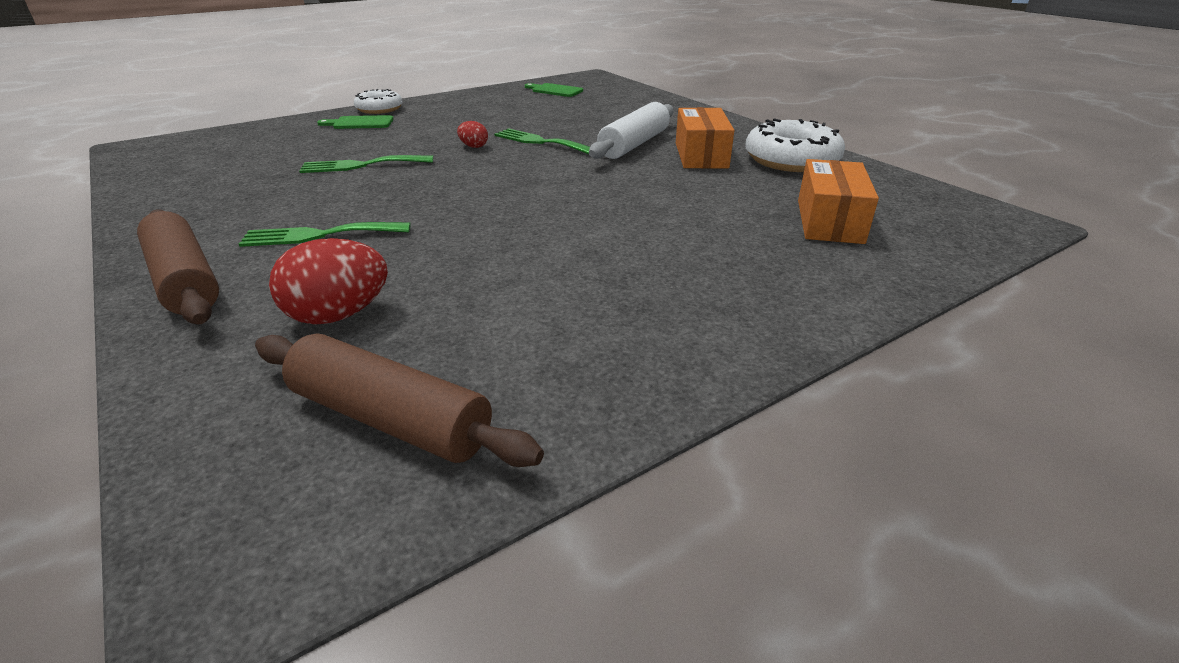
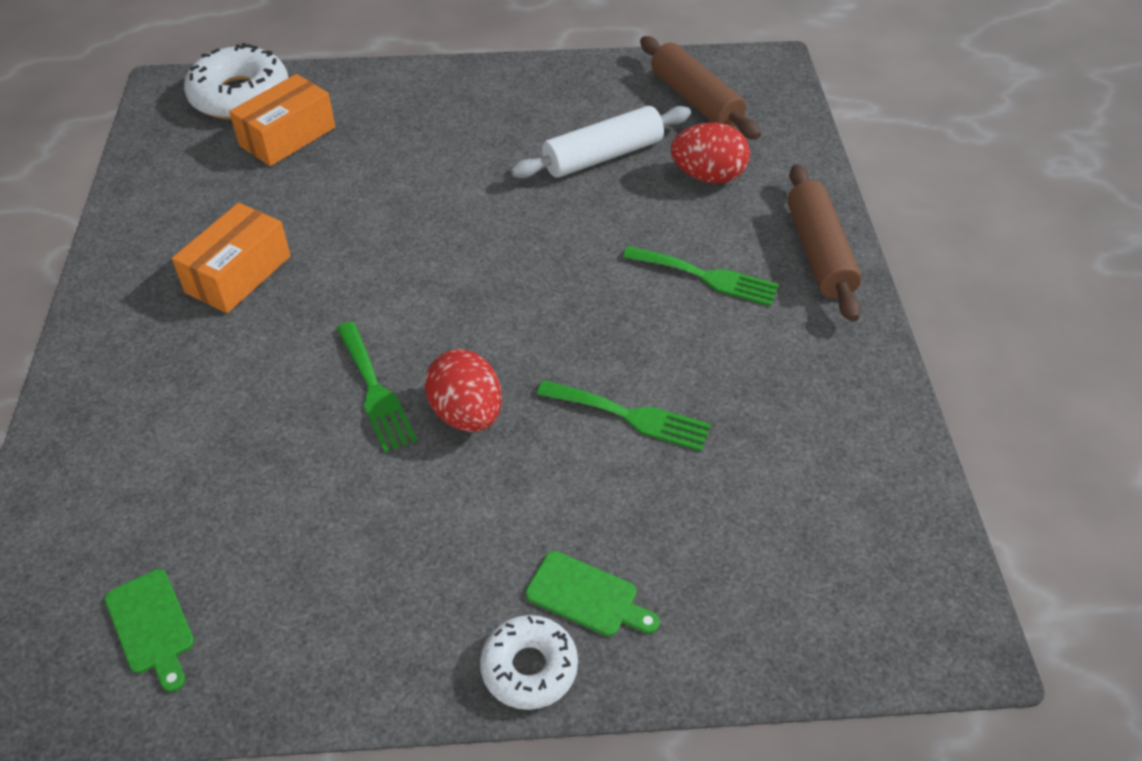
camera: 150 degrees left, 15 degrees up
(473, 146) = (467, 414): red egg -> red egg, size x1.91
(634, 144) = (275, 332): white rolling pin -> white rolling pin (603, 156)
(791, 160) = (167, 227): white donut -> white donut (240, 96)

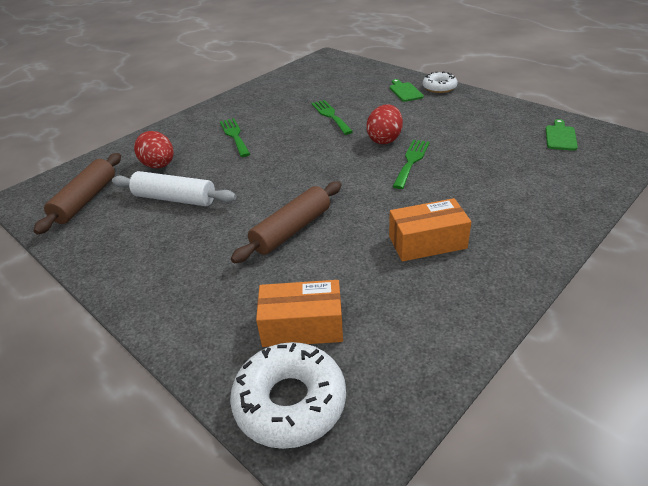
camera: 130 degrees left, 10 degrees down
(819, 253) = (187, 124): brown rolling pin -> brown rolling pin (291, 230)

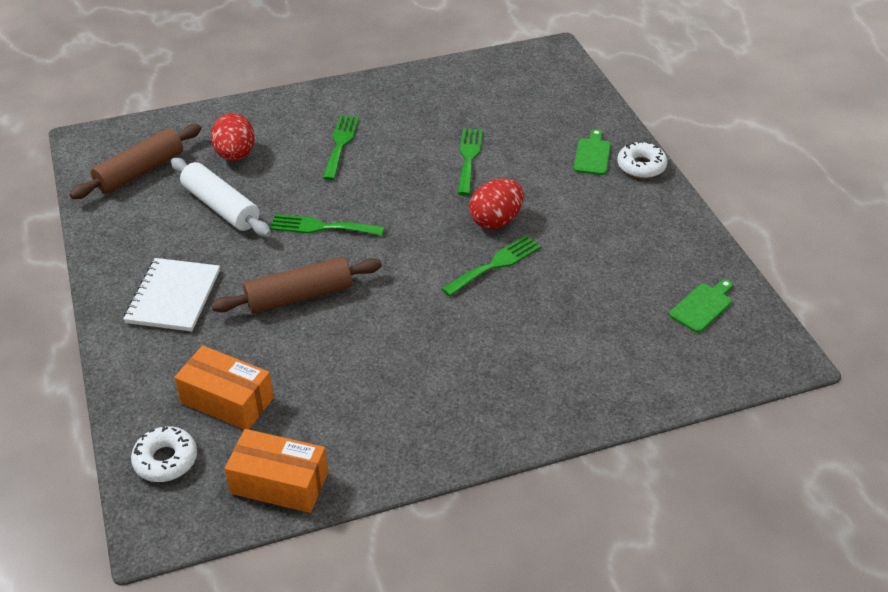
camera: 25 degrees right, 5 degrees up
(185, 270) = (173, 296): none -> white notebook
(266, 183) = (321, 227): none -> green fork
(290, 402) = (165, 460): white donut -> white donut, size x0.61
(427, 242) = (412, 370): orange box -> orange box (279, 483)

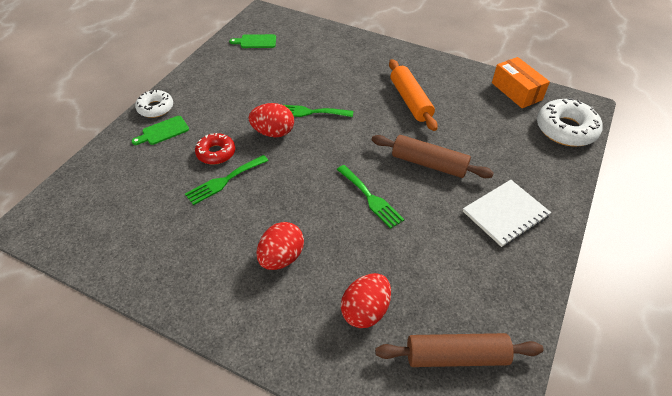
camera: 135 degrees left, 5 degrees up
(165, 460) = (566, 129): white donut -> white donut, size x1.64
(221, 207) = (420, 264): white rolling pin -> none
(227, 400) = (515, 136): orange box -> none
(340, 144) = (281, 258): green fork -> red egg
(404, 360) = (410, 101): none -> orange rolling pin
(514, 171) = (216, 153): none -> red donut

